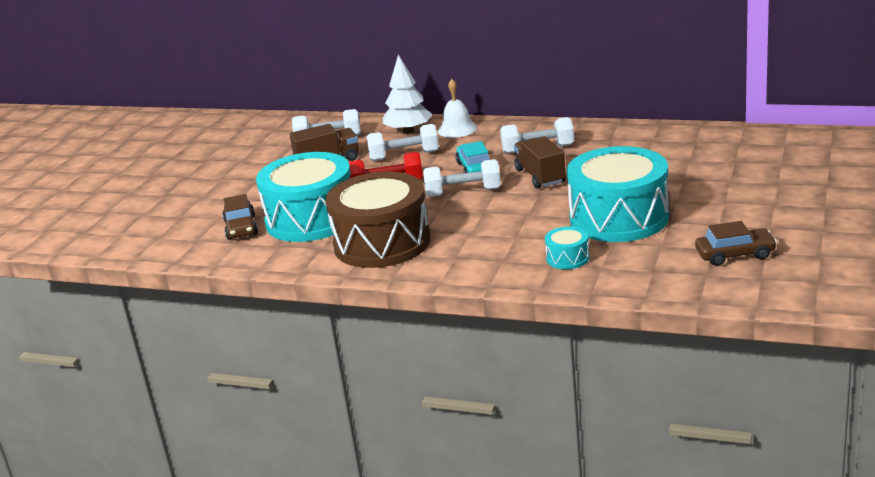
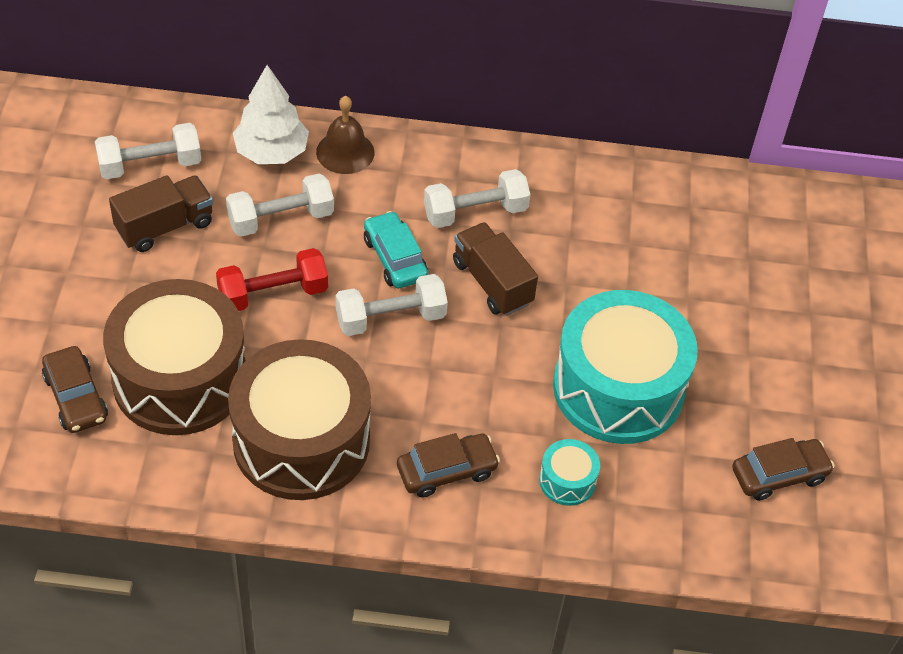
camera: 20 degrees left, 25 degrees up
(311, 219) = (180, 379): turquoise drum -> brown drum
(457, 129) = (345, 152): white bell -> brown bell
(479, 255) = (447, 471): none -> brown car

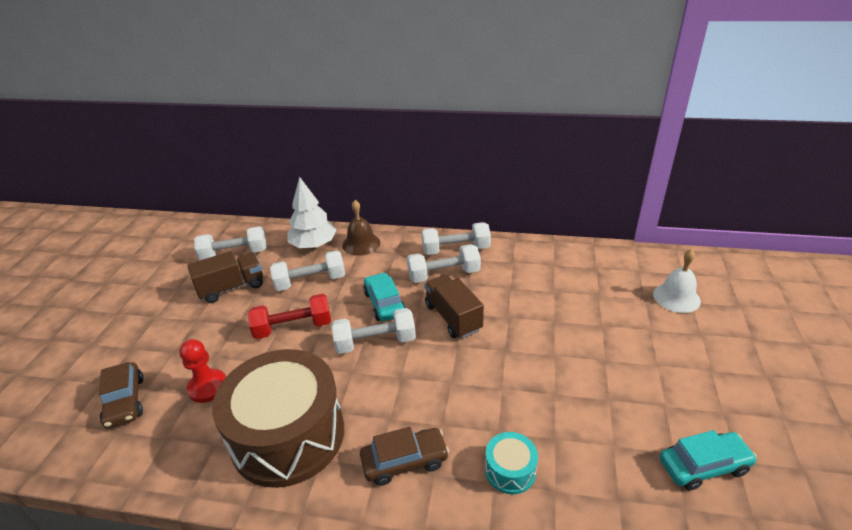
camera: 10 degrees right, 15 degrees down
(180, 379) = (208, 387): brown drum -> red pawn
(490, 168) = (456, 249): none -> white dumbbell
(618, 388) = (551, 391): turquoise drum -> none
(779, 475) = (703, 466): brown car -> turquoise car
(790, 258) = (676, 297): none -> white bell

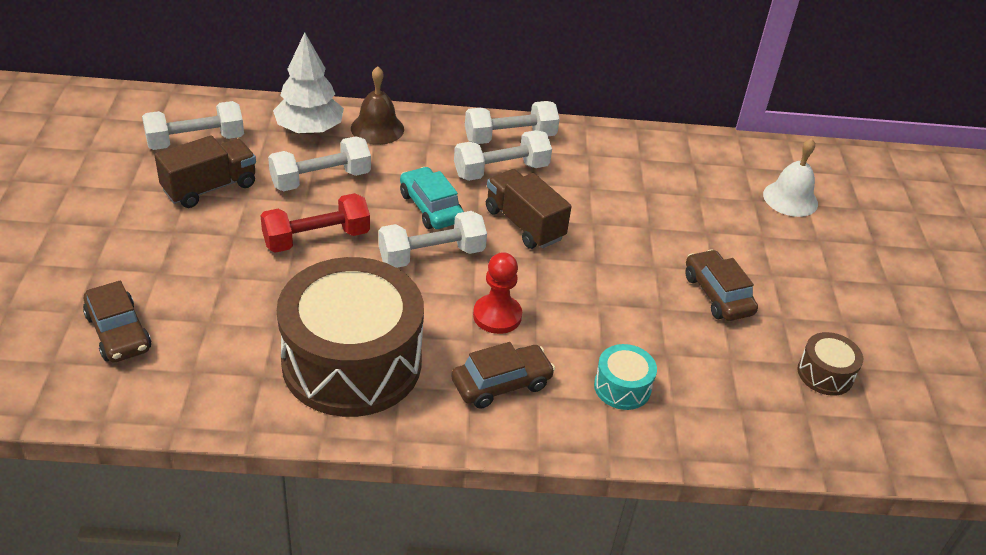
camera: 15 degrees left, 5 degrees up
(208, 387) = (226, 312): red pawn -> red pawn (497, 316)
(606, 382) = (717, 294): none -> brown car
(703, 466) = (825, 374): turquoise car -> brown drum

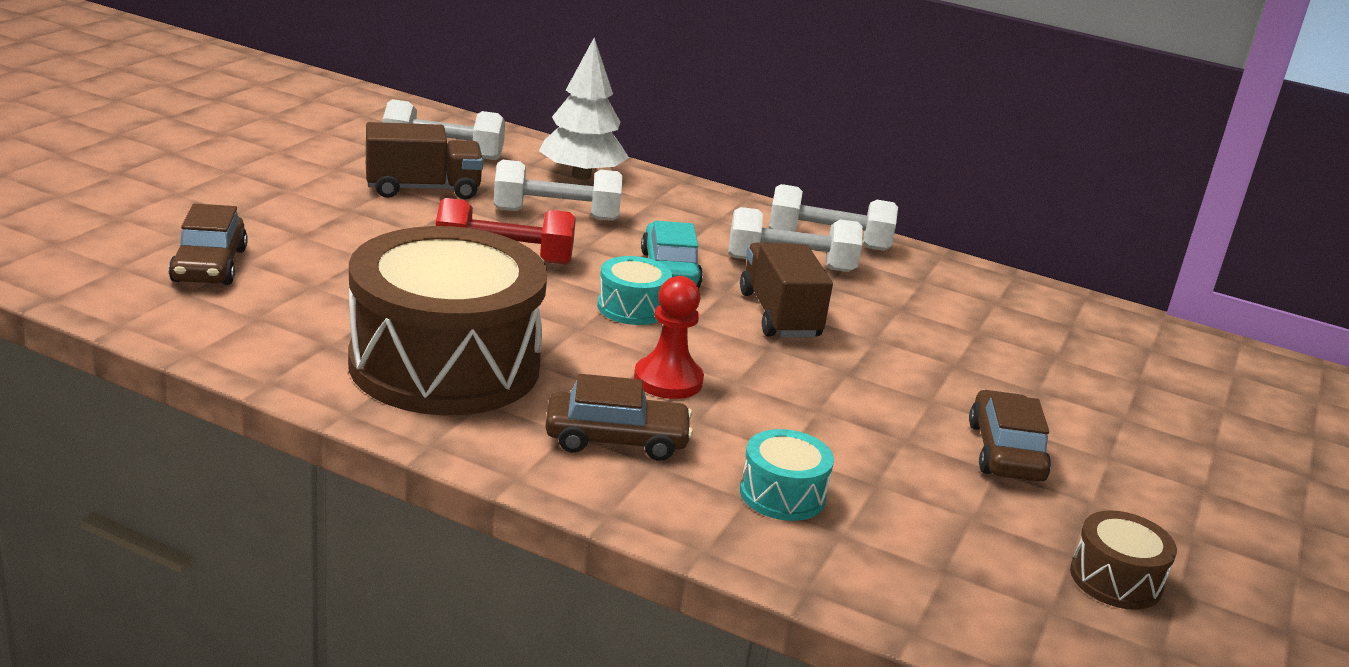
camera: 25 degrees right, 15 degrees down
(377, 128) = (664, 194): brown bell -> none
(431, 255) = (632, 308): white dumbbell -> turquoise drum
(790, 199) = (1200, 396): white bell -> none

